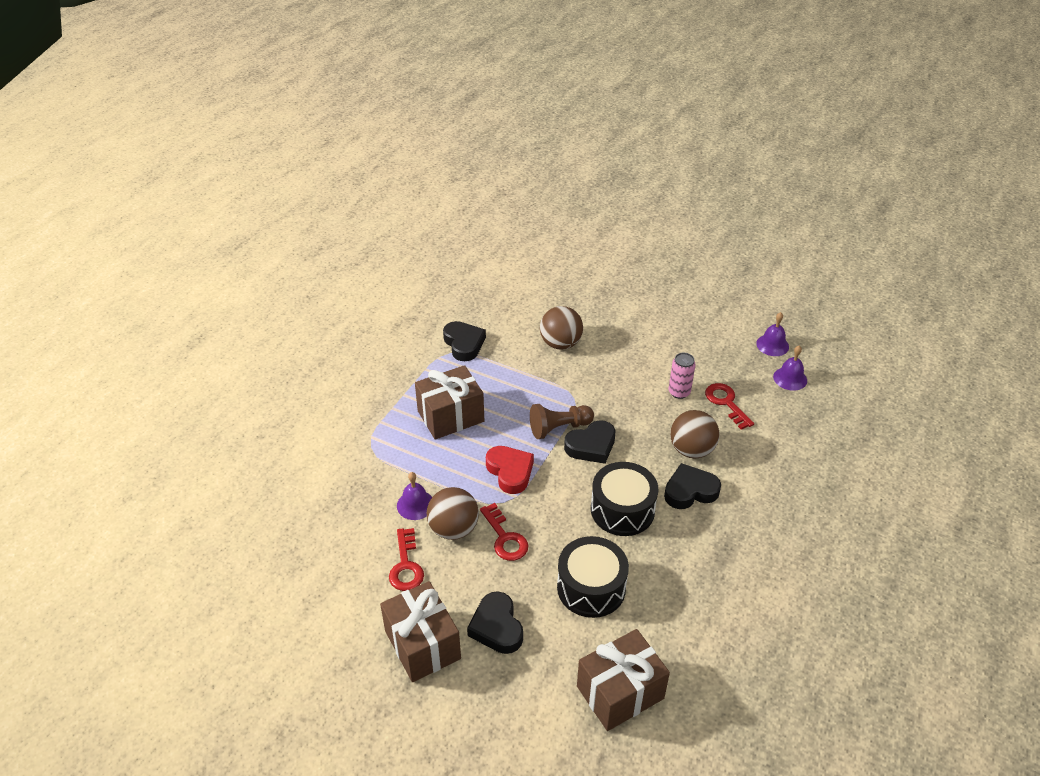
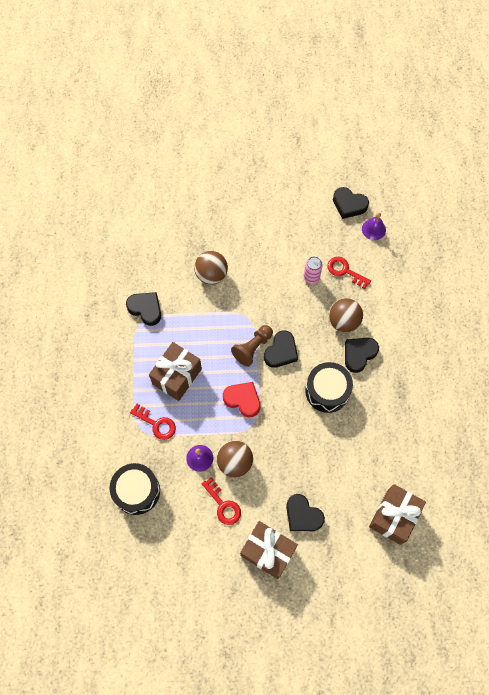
camera: 30 degrees left, 25 degrees up
(505, 538) = (270, 451): red key -> red key (156, 424)
(591, 587) = (340, 457): black drum -> black drum (137, 491)
(772, 345) = (349, 205): purple bell -> black heart

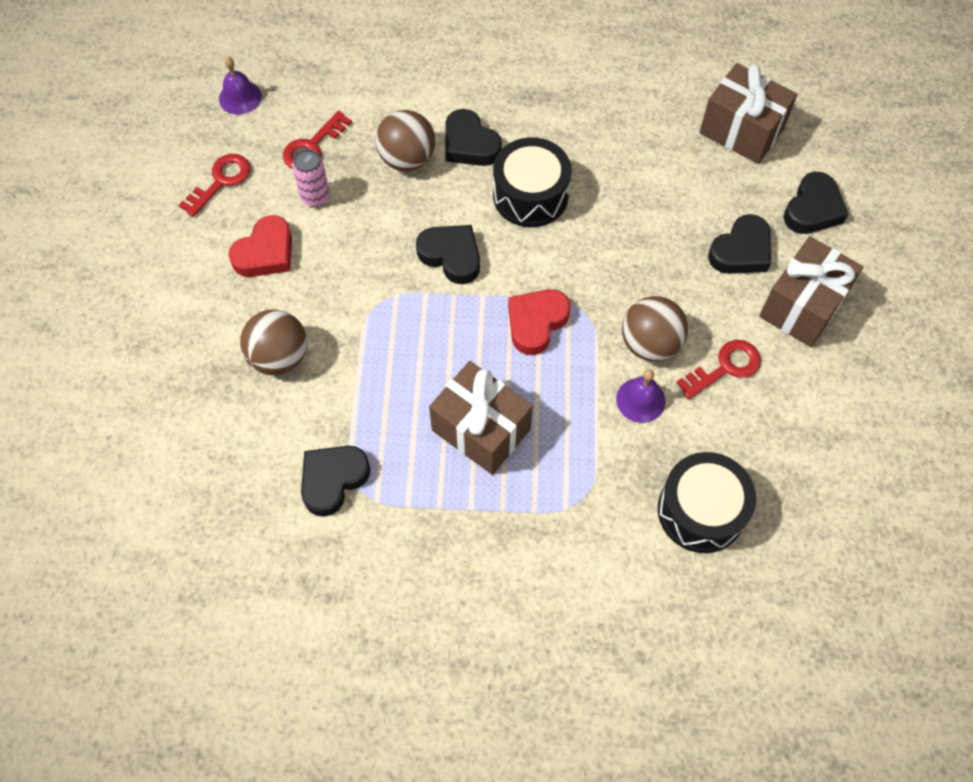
camera: 85 degrees left, 5 degrees down
(156, 424) = (572, 470): red key -> red key (221, 181)
(252, 348) = (439, 299): brown pawn -> none
(273, 258) = (265, 253): none -> red heart
(349, 205) = (183, 126): black heart -> black heart (813, 209)

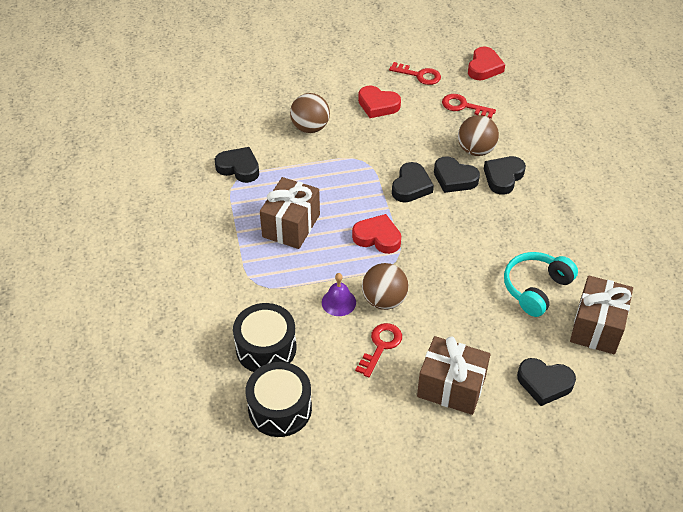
camera: 75 degrees right, 15 degrees down
(240, 97) = (484, 67): purple bell -> red heart
(315, 197) = (427, 116): pink can -> none
(530, 195) = (476, 216): black drum -> black drum (280, 408)
(669, 170) = (536, 288): none -> turquoise headphones
(725, 367) = (381, 346): red key -> red key turned 105 degrees counterclockwise
(741, 251) = (484, 342): black heart -> black heart (454, 178)

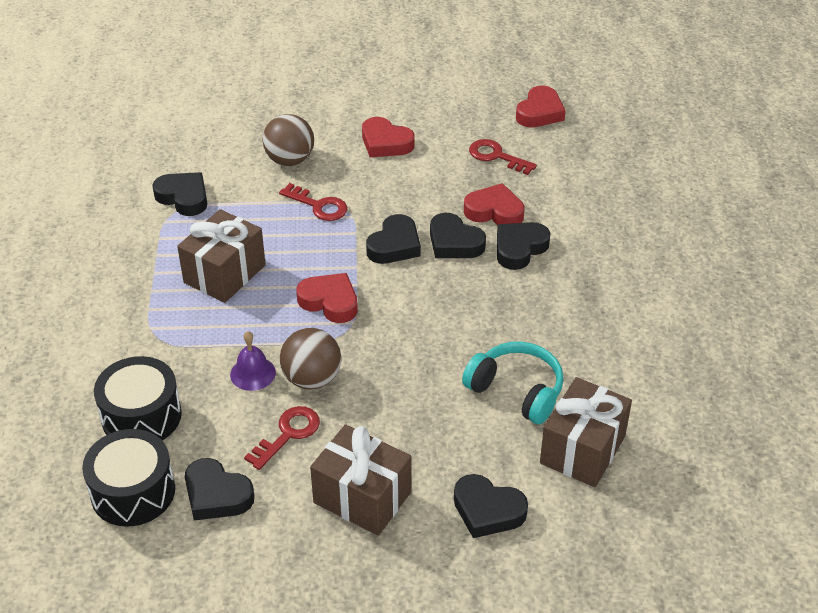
camera: 10 degrees right, 5 degrees down
(343, 402) = (216, 495): none -> black heart
(419, 75) = (451, 113): red key -> red key (318, 206)
(476, 150) = (494, 211): brown ball -> red heart
(536, 288) = (516, 391): turquoise headphones -> turquoise headphones turned 75 degrees clockwise

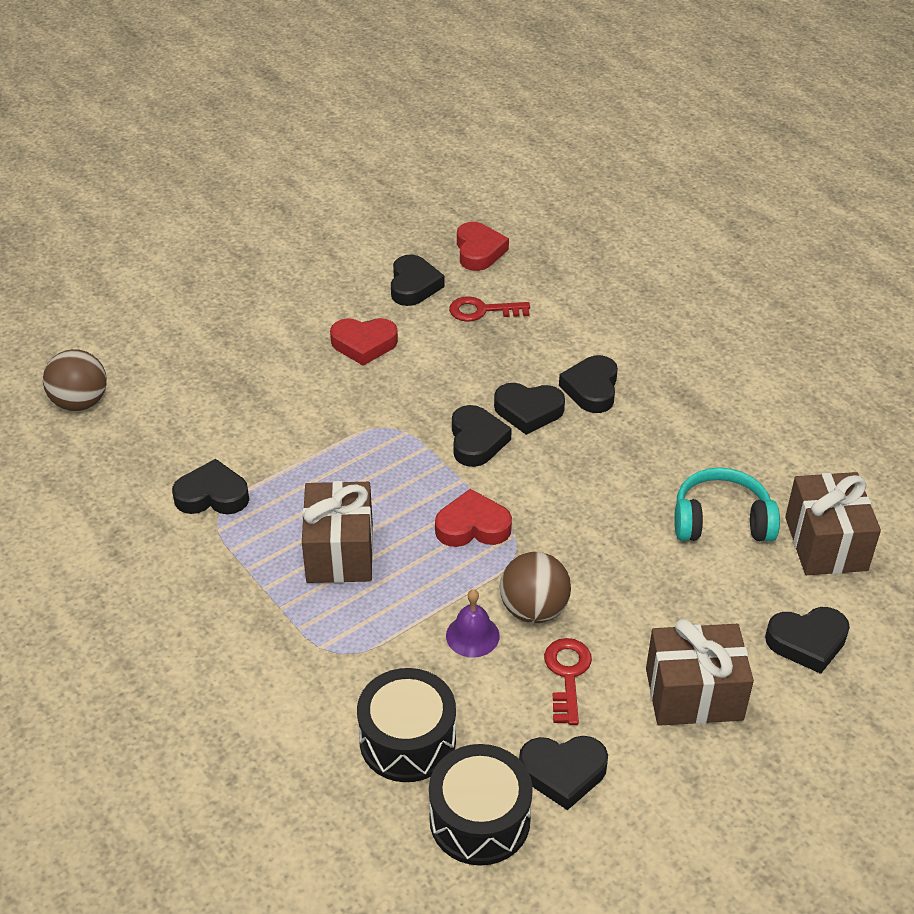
camera: 35 degrees left, 0 degrees up
(290, 160) = (285, 405): brown ball -> brown ball (80, 403)
(318, 206) = (363, 437): red key -> none
(464, 117) = (414, 285): none -> black heart
(494, 211) = (534, 364): red heart -> none

